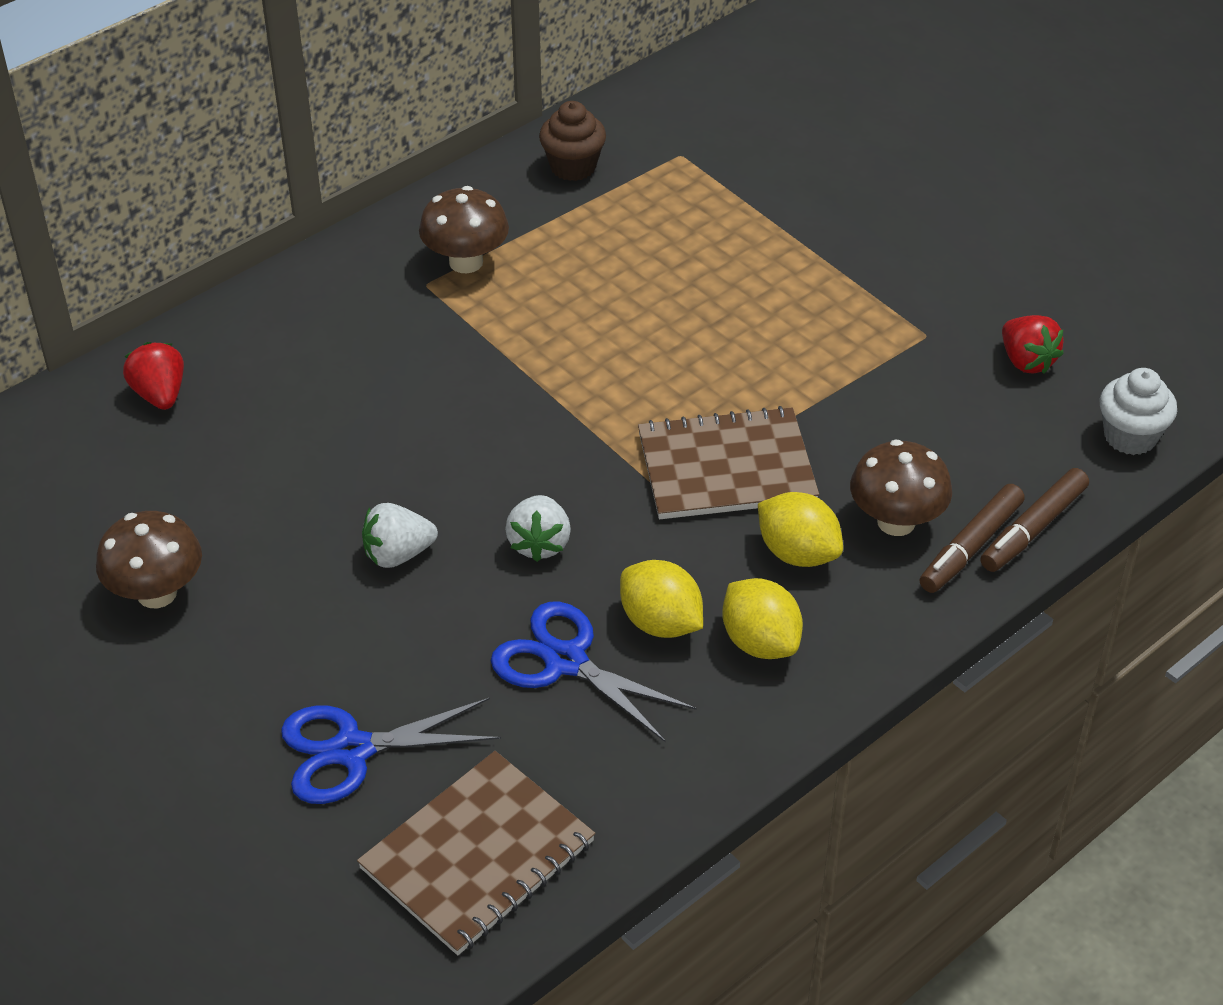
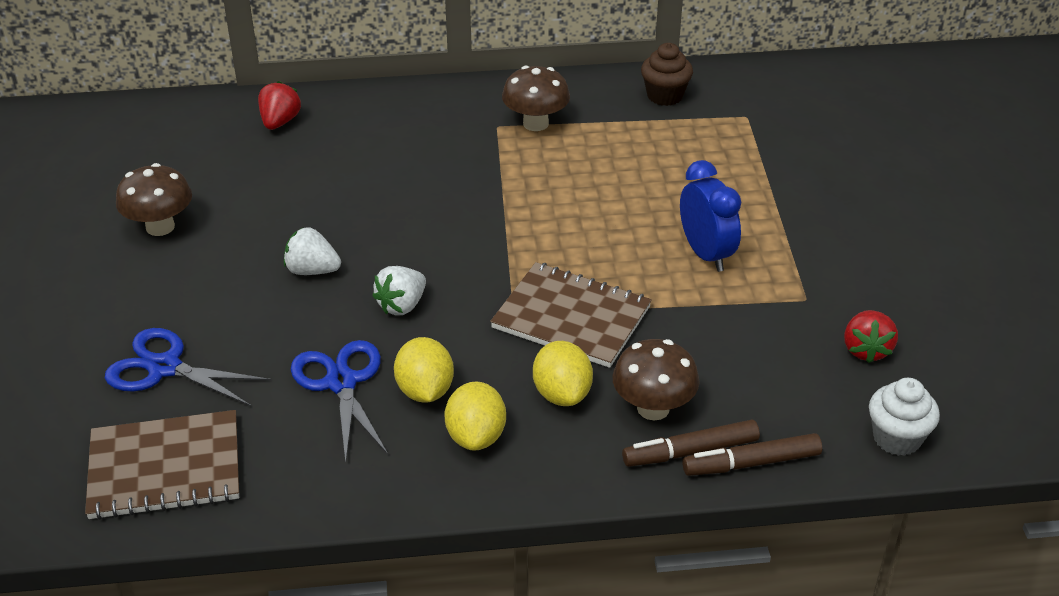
camera: 35 degrees right, 5 degrees down
(789, 332) = (706, 254): none -> blue clock

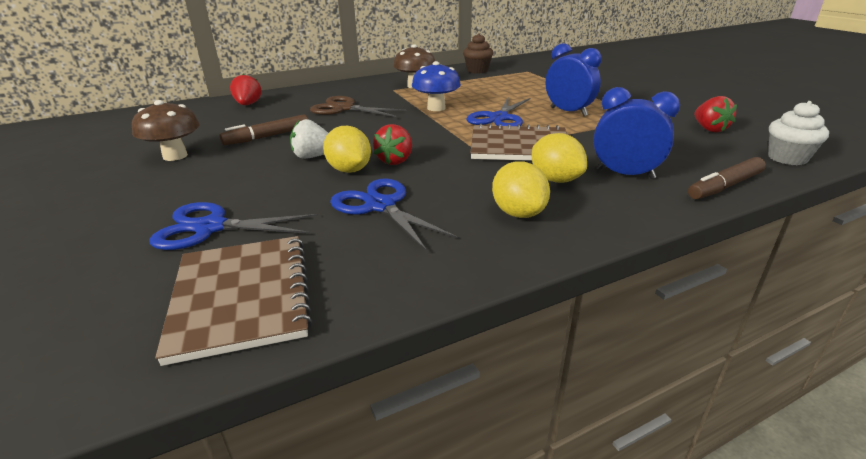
camera: 20 degrees left, 10 degrees down
(165, 468) = (242, 297): brown notebook -> brown notebook turned 75 degrees counterclockwise
(401, 164) = (344, 108): none -> brown scissors
(402, 305) = (395, 161): white strawberry -> red strawberry
(425, 391) = (452, 197): yellow lemon -> yellow lemon (349, 170)
(526, 196) = (436, 108): none -> blue mushroom
(595, 244) = (499, 118): none -> blue scissors
(653, 408) = (625, 174): brown mushroom -> blue clock
(690, 451) = (678, 189): brown marker -> brown marker (267, 137)

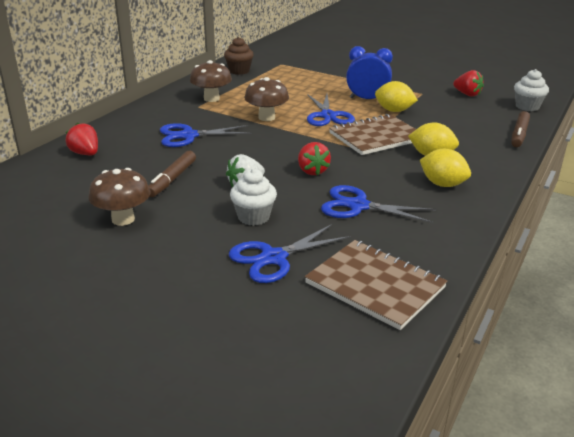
camera: 35 degrees left, 0 degrees up
(267, 185) = (253, 217): none -> white cupcake
(344, 108) = (188, 136): brown scissors -> blue scissors
(349, 170) = (292, 188): yellow lemon -> yellow lemon (394, 111)
(436, 108) = (266, 117): blue mushroom -> brown mushroom
(625, 174) = (463, 141): blue clock -> none

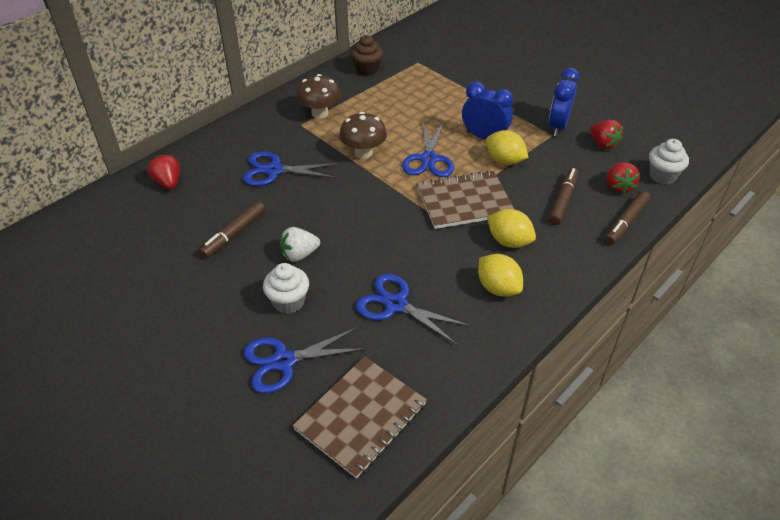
camera: 15 degrees right, 15 degrees up
(123, 219) = (170, 282): brown mushroom -> none
(312, 171) = (373, 244): red strawberry -> red strawberry (618, 187)
(375, 285) = (361, 417): brown notebook -> brown notebook turned 75 degrees clockwise
(424, 88) = (558, 126): none -> blue clock
(459, 128) = (563, 200): none -> brown marker

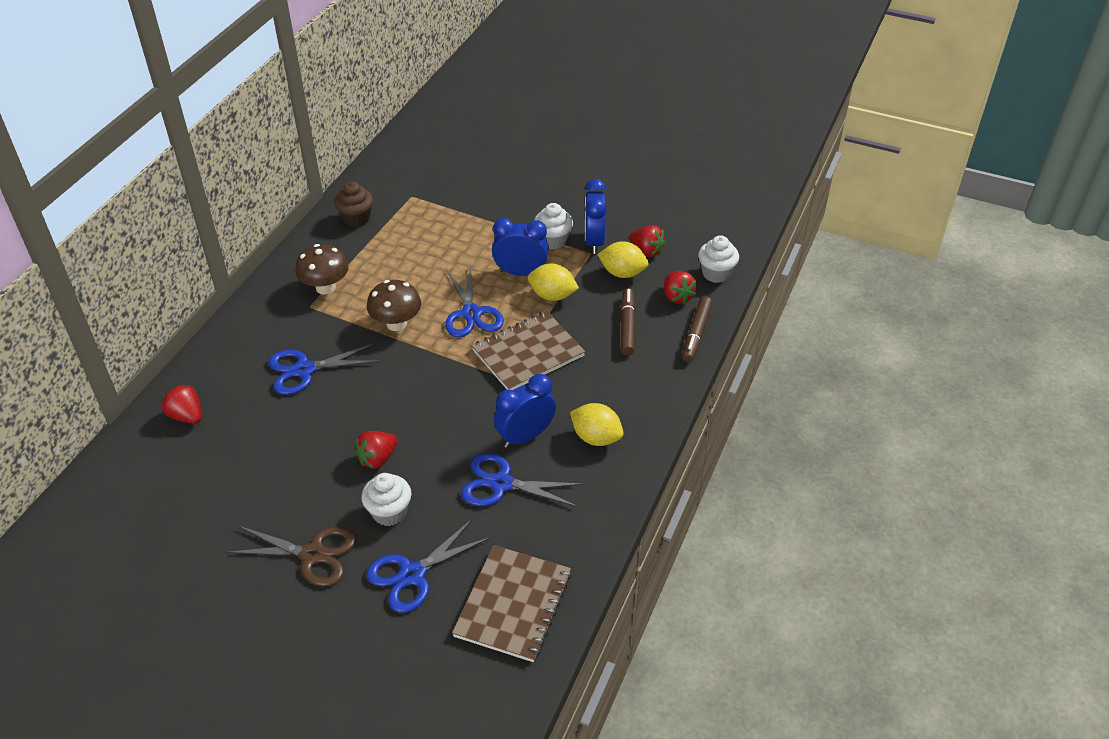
camera: 20 degrees left, 0 degrees up
(209, 319) = (313, 555): none -> brown scissors
(234, 234) = (294, 455): brown marker -> none
(299, 254) = (377, 458): white strawberry -> red strawberry
(433, 270) = (525, 436): none -> blue clock
(509, 241) = (589, 385): yellow lemon -> yellow lemon (622, 273)
(522, 118) = (553, 240): none -> white cupcake

